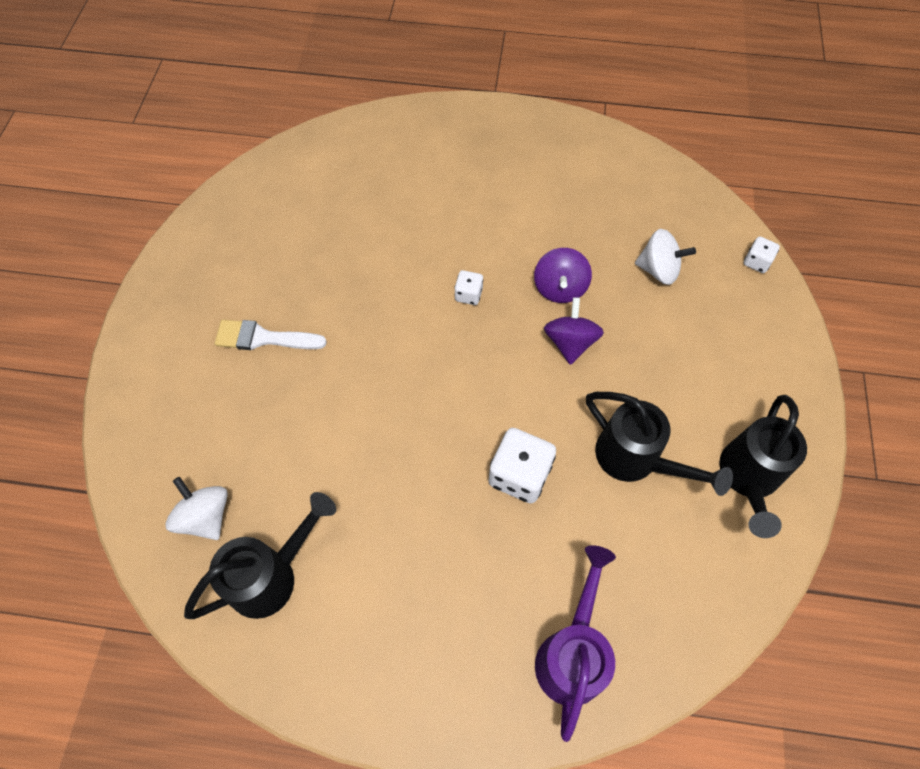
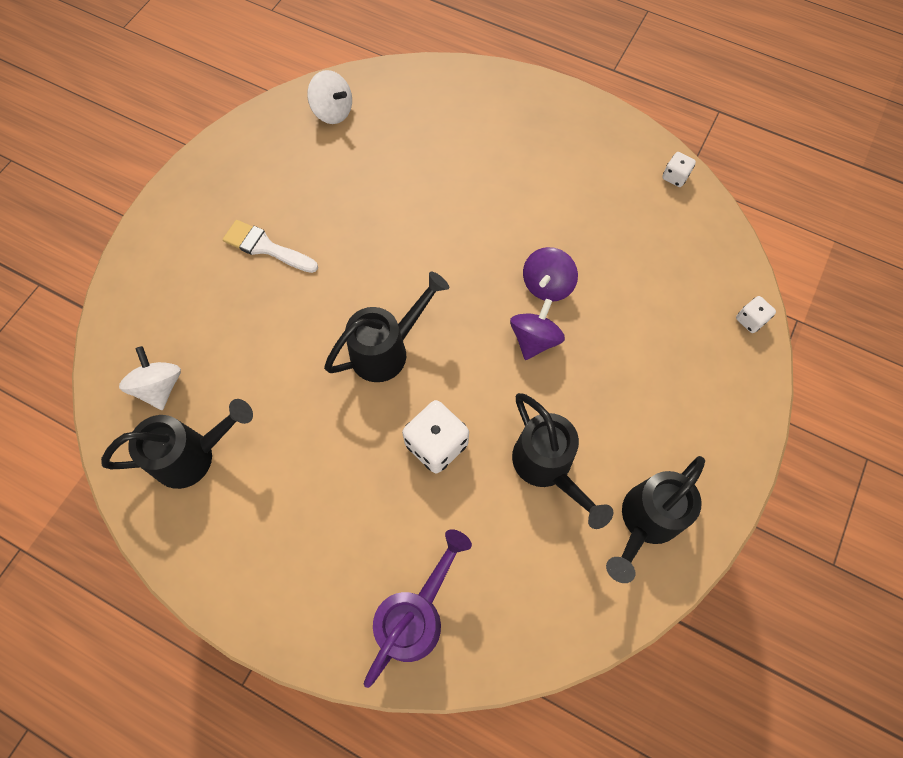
camera: 20 degrees right, 5 degrees up
(431, 399) = (387, 350): none -> black watering can
(468, 295) = (460, 265): white dice -> white dice (675, 177)
(658, 270) = (649, 297): white spinning top -> white spinning top (333, 112)

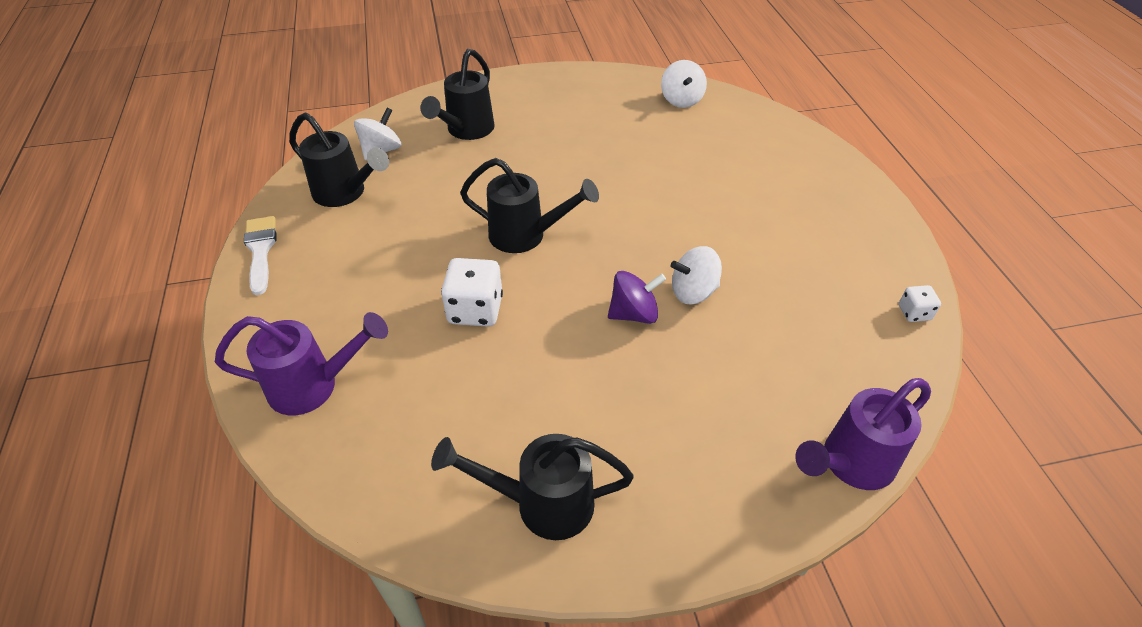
camera: 50 degrees right, 20 degrees down
(266, 247) = (537, 133): white brush -> white brush (260, 250)
(547, 285) = (693, 292): purple spinning top -> white spinning top
(547, 468) = (524, 394): black watering can -> black watering can (466, 131)
(750, 320) = (850, 464): white dice -> purple watering can

